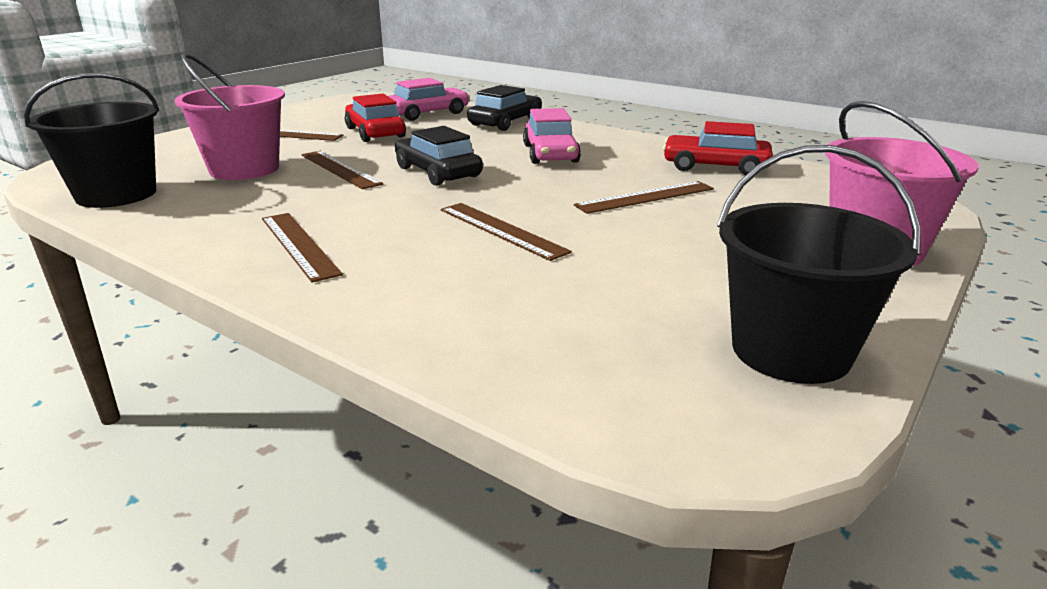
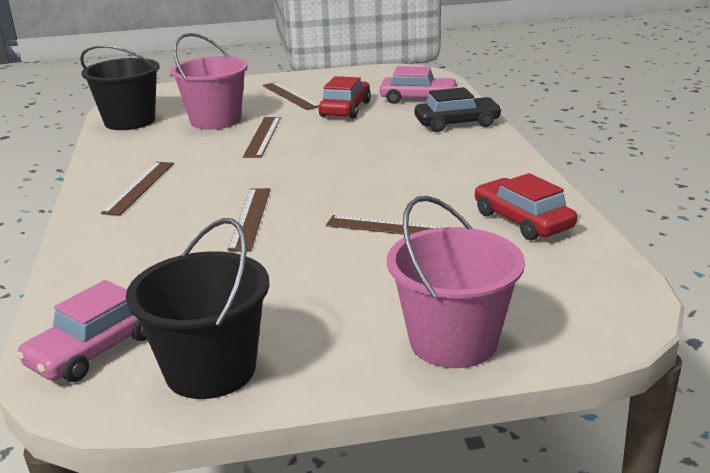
camera: 45 degrees right, 0 degrees up
(438, 172) = (311, 158): black car -> none
(550, 154) = (420, 165): pink car -> pink car (95, 349)

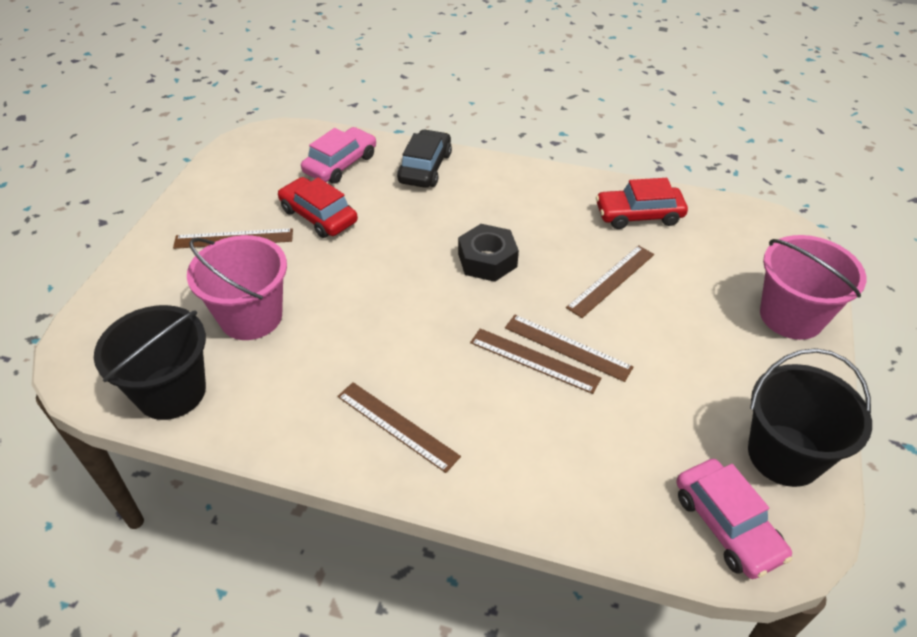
camera: 65 degrees left, 20 degrees up
(263, 136) = (338, 294): brown ruler -> brown ruler (567, 347)
(362, 172) = (487, 260): none -> black nut

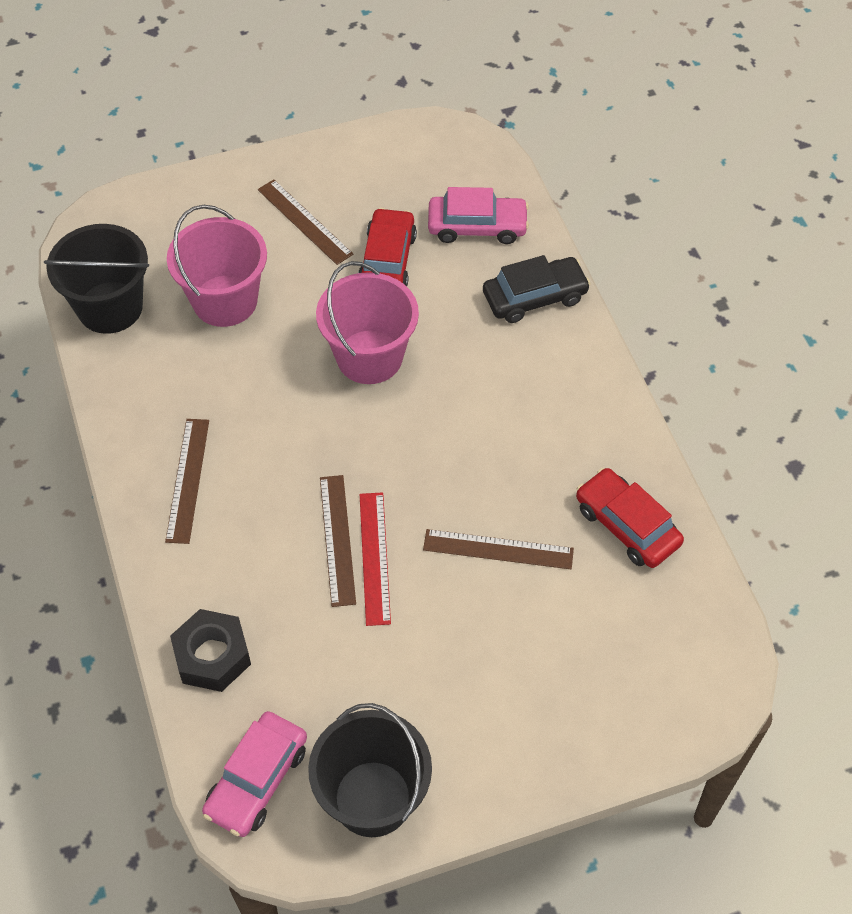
camera: 55 degrees right, 10 degrees up
(487, 260) = (440, 430): black nut -> black nut (212, 656)
(567, 347) = (375, 557): brown ruler -> red ruler
(791, 316) = (578, 738): pink bucket -> pink bucket (369, 357)

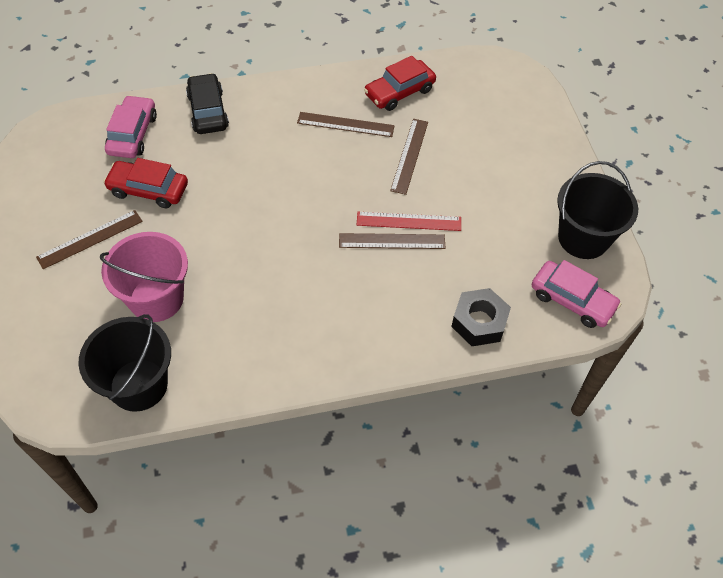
camera: 85 degrees left, 0 degrees up
(187, 480) = (327, 332): brown ruler -> brown ruler (345, 125)
(369, 357) = (237, 209): pink bucket -> none

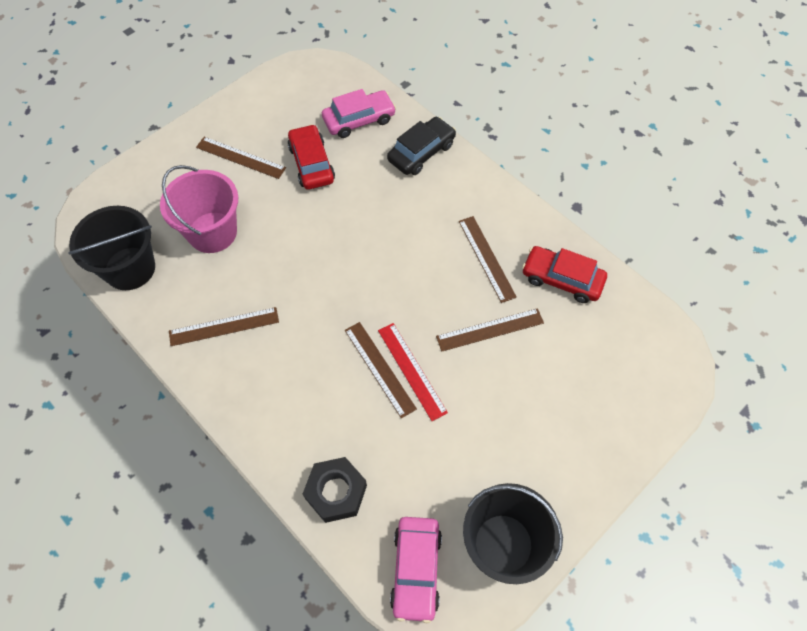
camera: 60 degrees right, 5 degrees up
(266, 333) = (224, 326): none -> brown ruler

